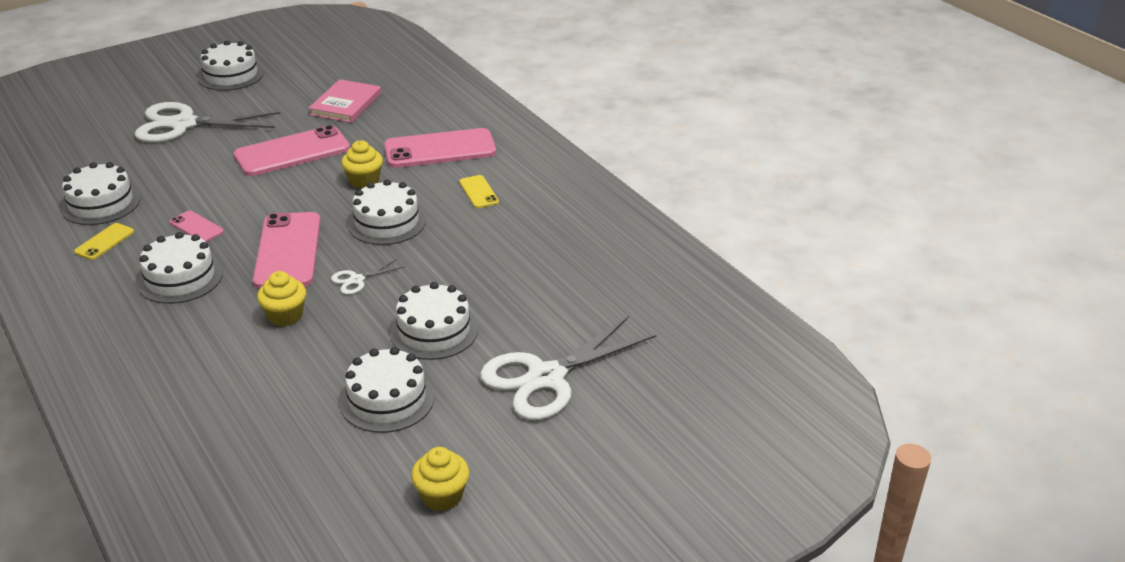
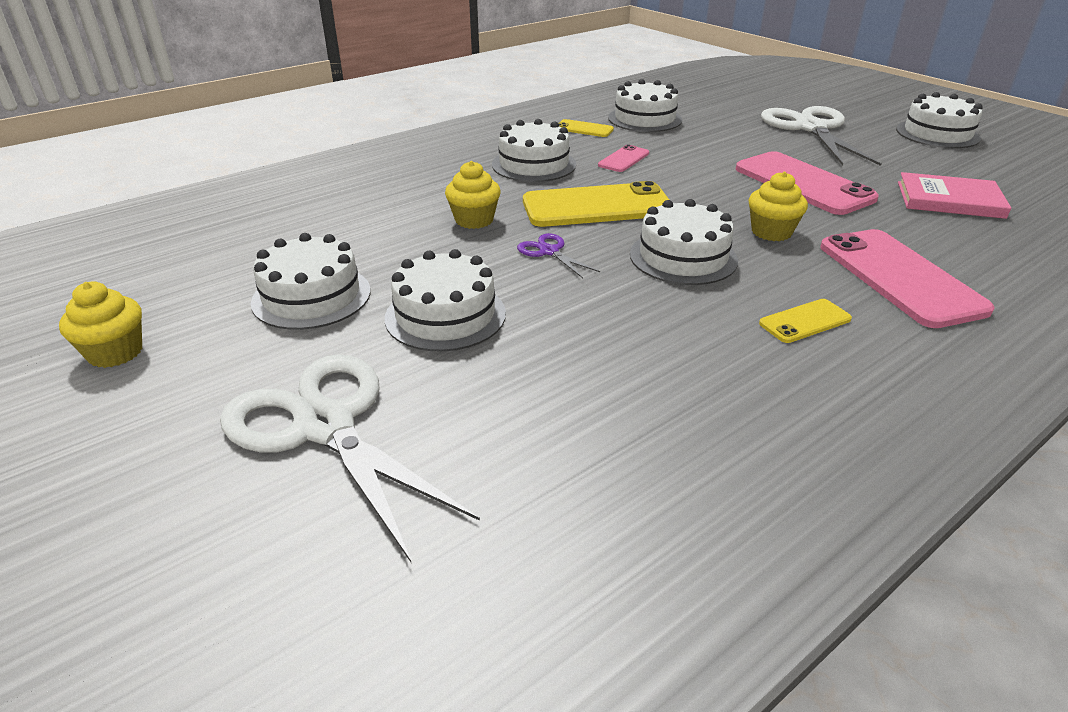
camera: 85 degrees right, 0 degrees up
(288, 251) = (597, 206): pink phone -> yellow phone
(356, 280) = (549, 251): white scissors -> purple scissors

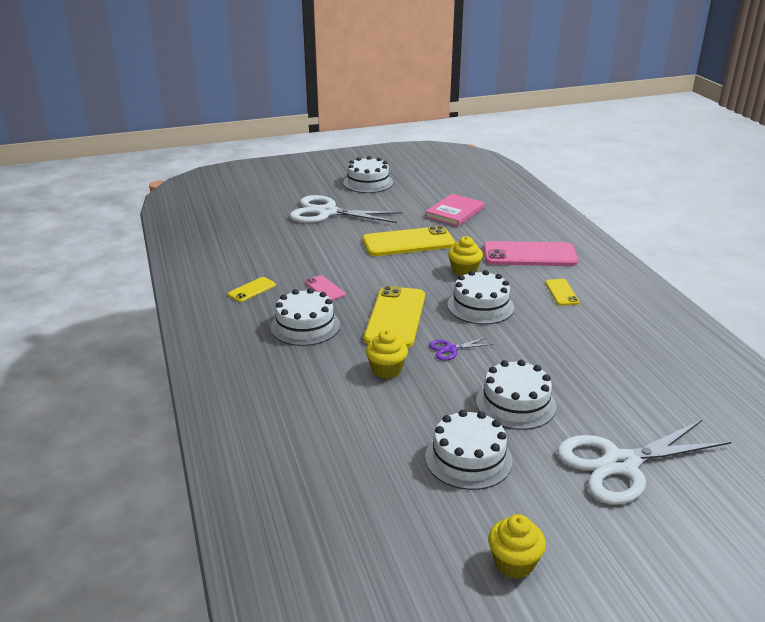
camera: 70 degrees left, 5 degrees down
(645, 119) = (255, 261): white cake -> none
(803, 184) = (408, 242): pink phone -> yellow phone

